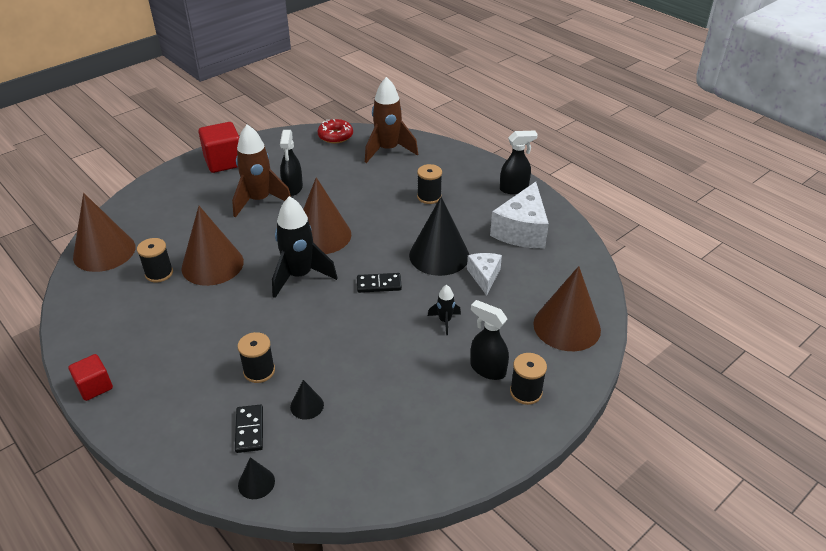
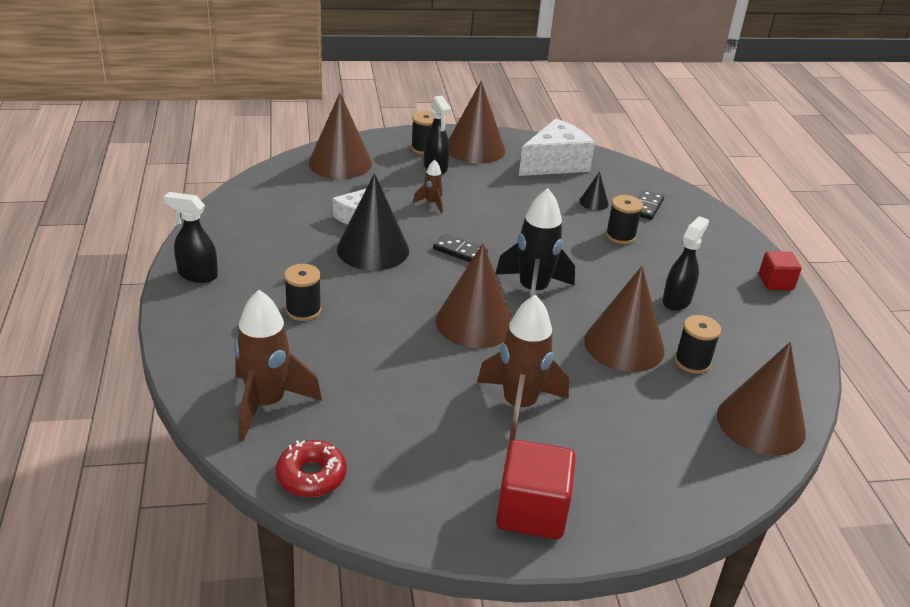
camera: 150 degrees left, 5 degrees down
(256, 483) = (654, 182): black cone -> none
(293, 188) = (459, 405): black spray bottle -> black spray bottle (677, 300)
(445, 321) = (432, 203): black rocket -> brown rocket
(481, 424) = (475, 148): none -> brown cone
(522, 230) = (261, 234): white cheese -> white cheese (555, 164)

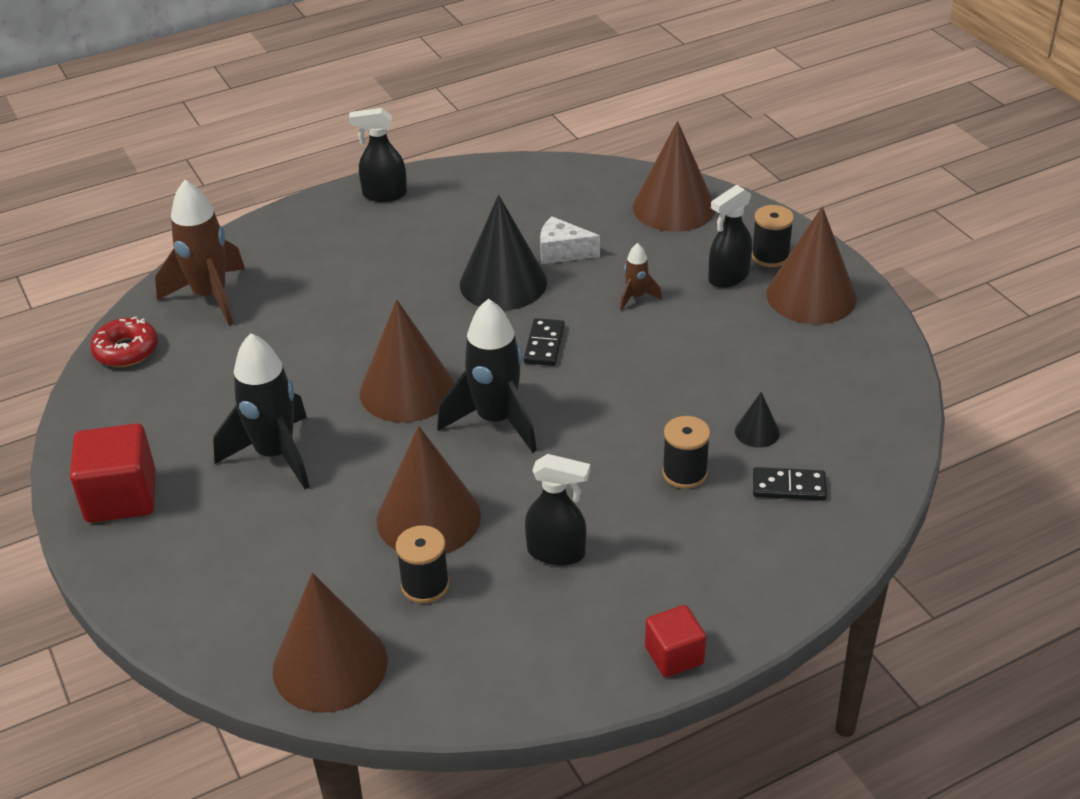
camera: 75 degrees right, 5 degrees up
(197, 275) = (384, 194): black spray bottle -> black spray bottle turned 90 degrees counterclockwise
(303, 310) = (363, 272): black spool -> none
(519, 406) = (275, 455): brown rocket -> black rocket
(555, 164) = (837, 374): white cheese -> none

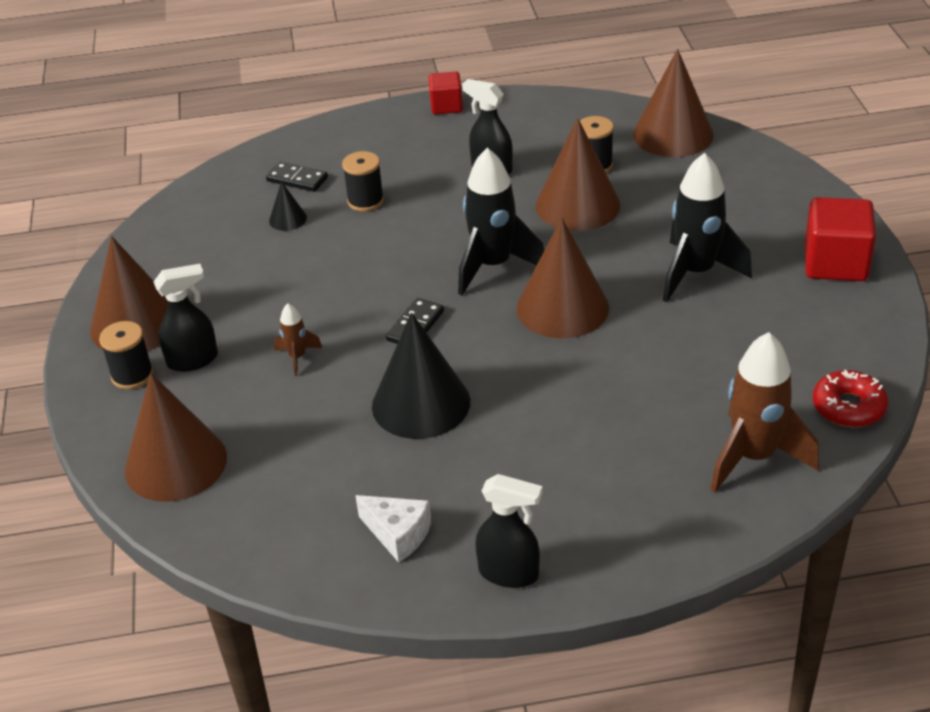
camera: 160 degrees left, 0 degrees up
(562, 252) = (337, 429): white cheese -> white cheese (398, 534)

